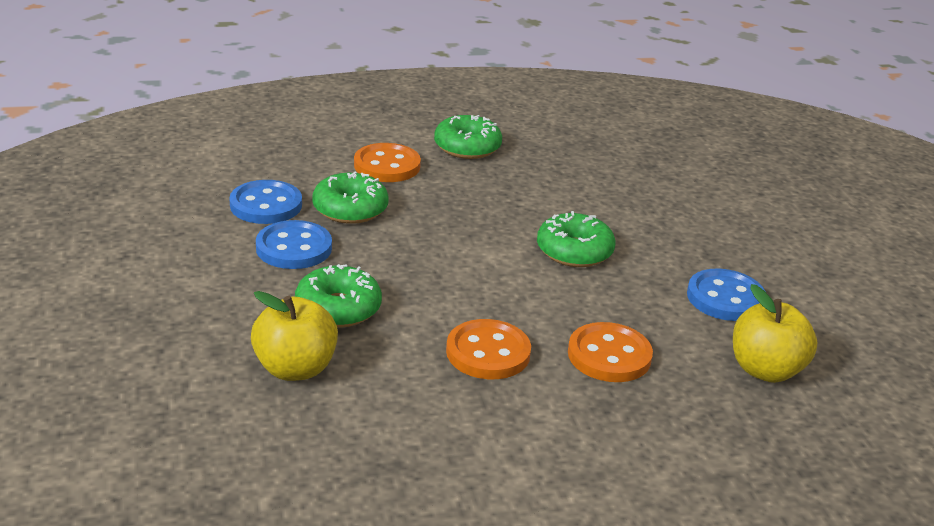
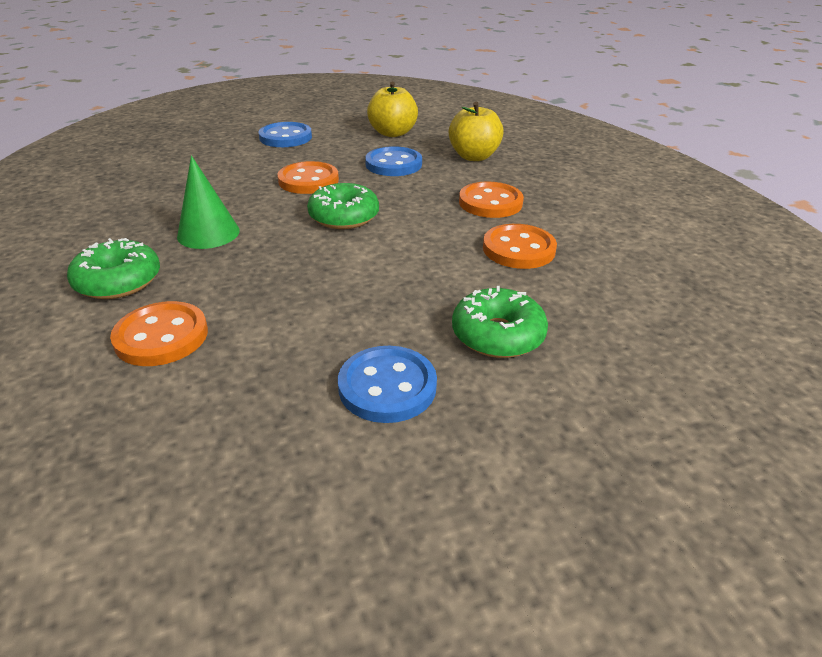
camera: 95 degrees left, 5 degrees up
(266, 205) = (278, 434): blue button -> blue button (285, 137)
(295, 368) = (614, 348): yellow apple -> yellow apple (392, 133)
(350, 209) = (281, 353): green donut -> none
(544, 181) = (208, 233): none -> green cone
(667, 236) = (308, 180): none -> orange button

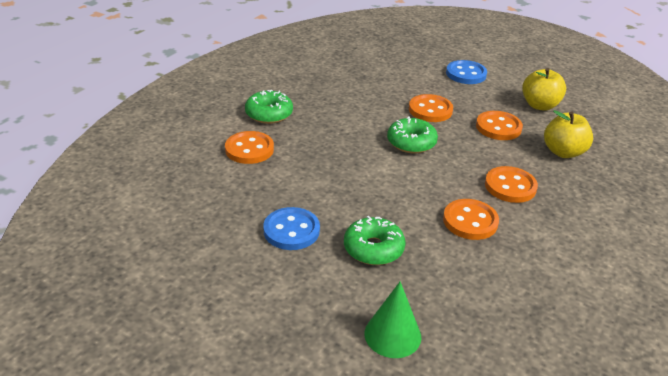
camera: 50 degrees right, 0 degrees up
(208, 233) = (335, 112): green cone -> green cone (392, 335)
(393, 164) = (498, 127): blue button -> orange button

